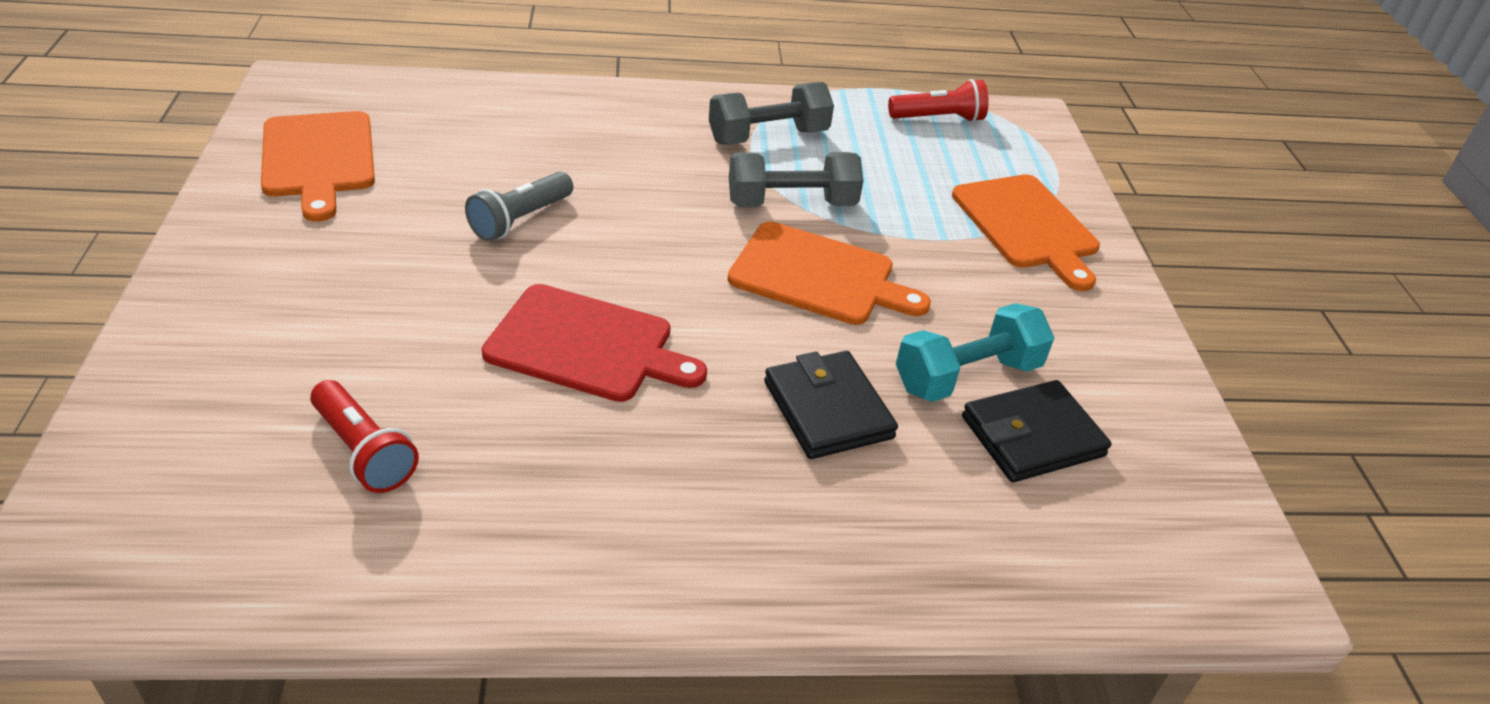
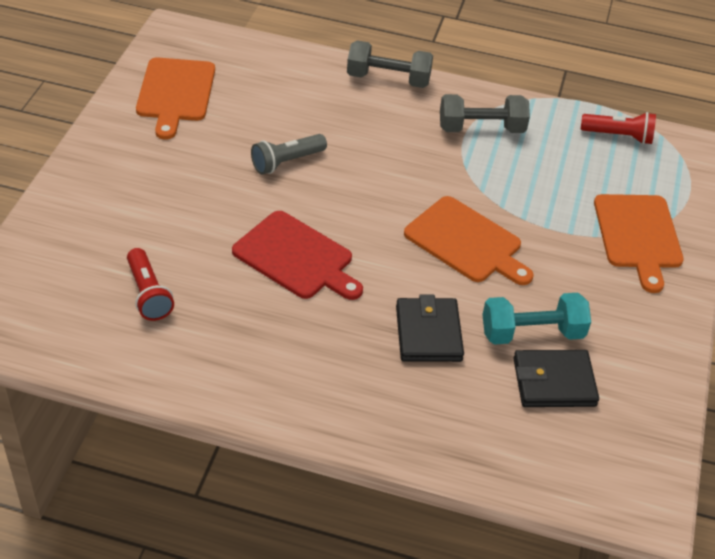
camera: 20 degrees right, 5 degrees up
(791, 203) = (473, 185): grey dumbbell -> grey dumbbell (388, 79)

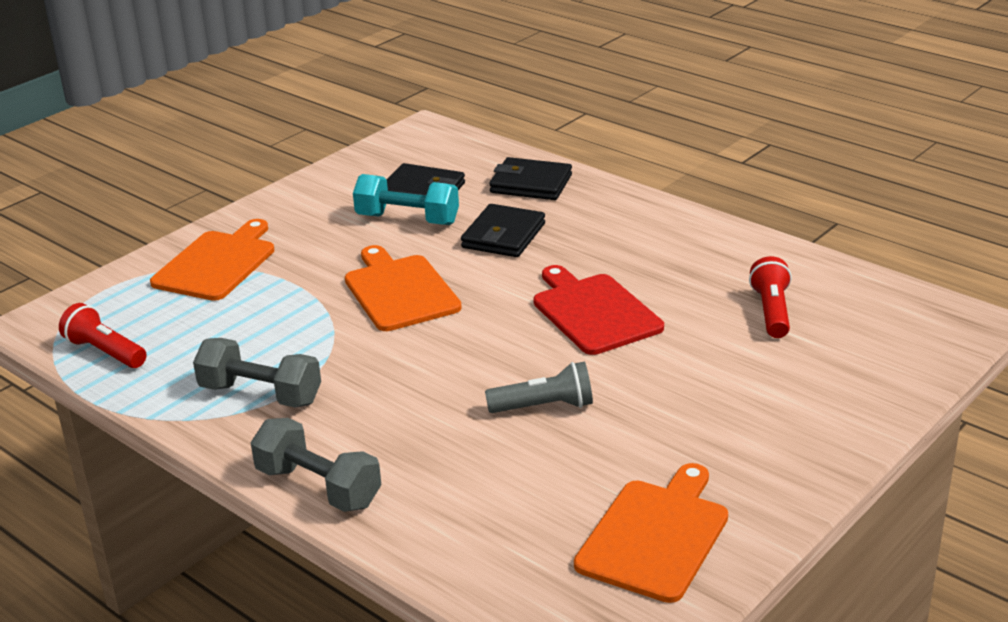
camera: 150 degrees left, 15 degrees down
(454, 425) = (531, 184): none -> black wallet

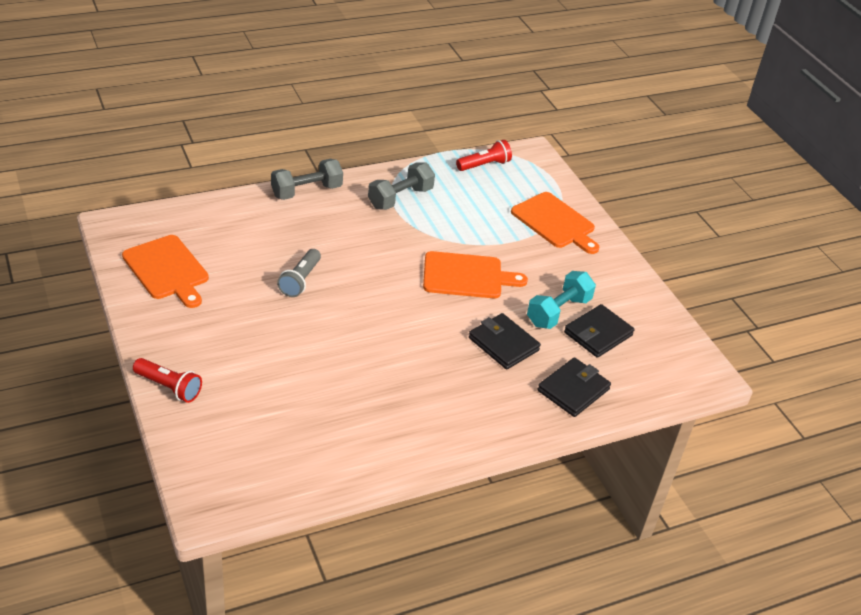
camera: 110 degrees right, 10 degrees up
(594, 312) = (376, 340): red cutting board -> none
(771, 312) = (306, 417): red flashlight -> red flashlight (169, 387)

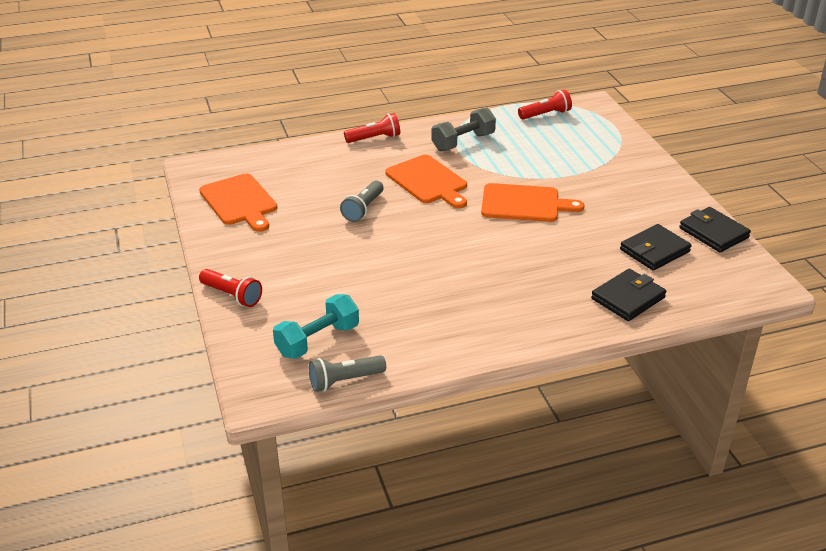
camera: 10 degrees right, 5 degrees down
(294, 489) = (344, 381): none -> grey flashlight
(306, 191) = (374, 138): grey dumbbell -> red flashlight
(503, 344) = (558, 259): black wallet -> black wallet (713, 233)
(555, 222) = (613, 159): orange cutting board -> orange cutting board (428, 181)
(558, 312) = (615, 232): turquoise dumbbell -> turquoise dumbbell (317, 340)

